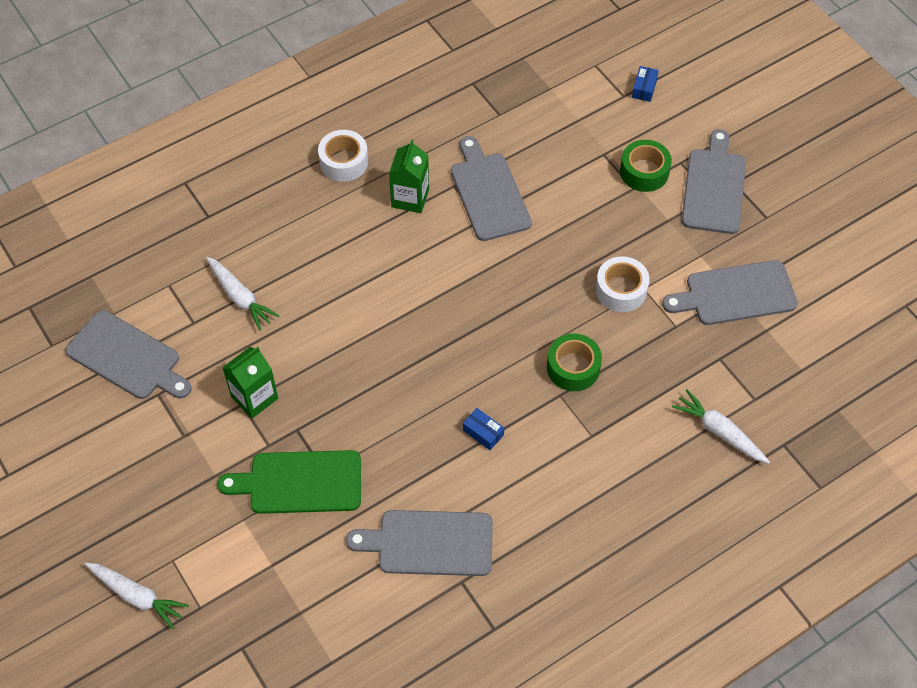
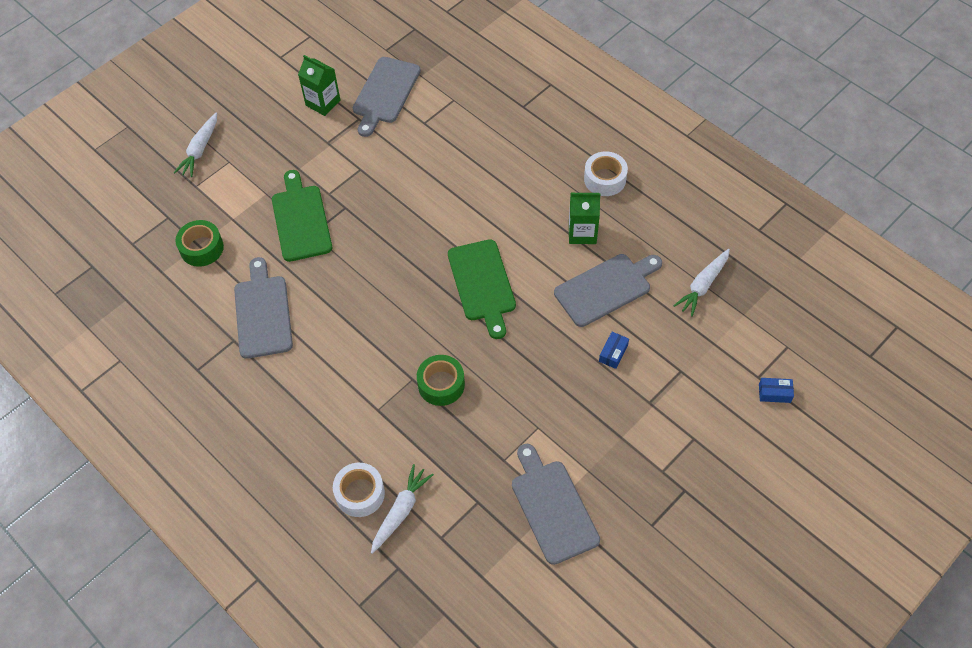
camera: 80 degrees right, 0 degrees up
(240, 297) = (454, 144): white carrot -> white carrot (703, 285)
(254, 397) = (367, 175): green carton -> green carton (323, 103)
(451, 304) = (482, 284): none -> green cutting board
(483, 432) = (365, 330): blue box -> blue box (613, 353)
(621, 290) = (531, 409): white tape -> white tape (360, 493)
(644, 172) = (671, 408): green tape -> green tape (202, 248)
(714, 187) = (673, 472): grey cutting board -> none

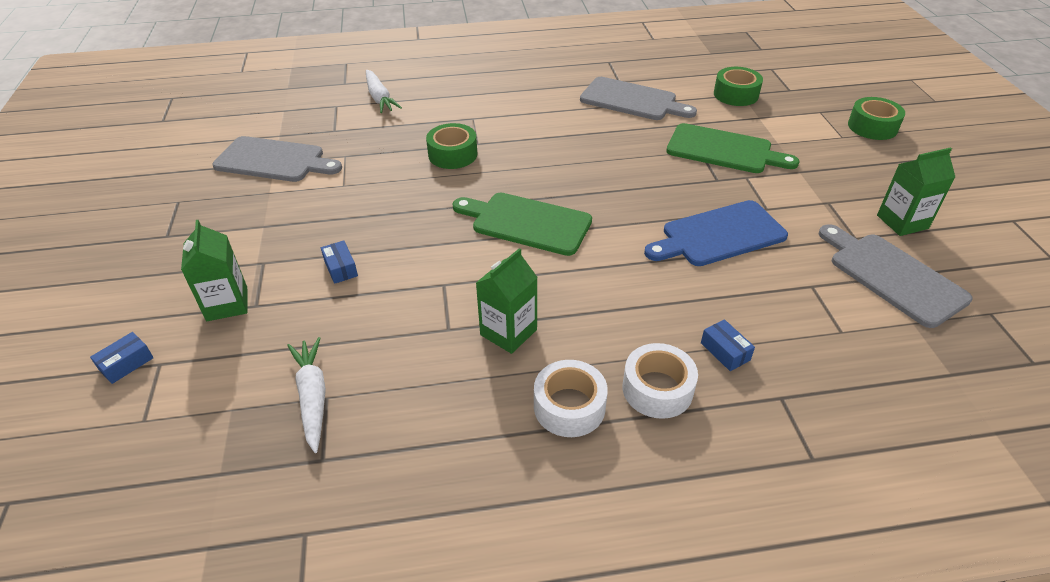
camera: 125 degrees right, 15 degrees down
(200, 149) = (872, 127): white carrot -> green tape
(360, 493) = (417, 88): white tape -> white tape (657, 389)
(410, 180) = (719, 235): none -> blue cutting board
(511, 138) = (725, 351): none -> blue box
(606, 288) = (415, 308): grey cutting board -> none
(694, 387) = (227, 304): none -> green carton

